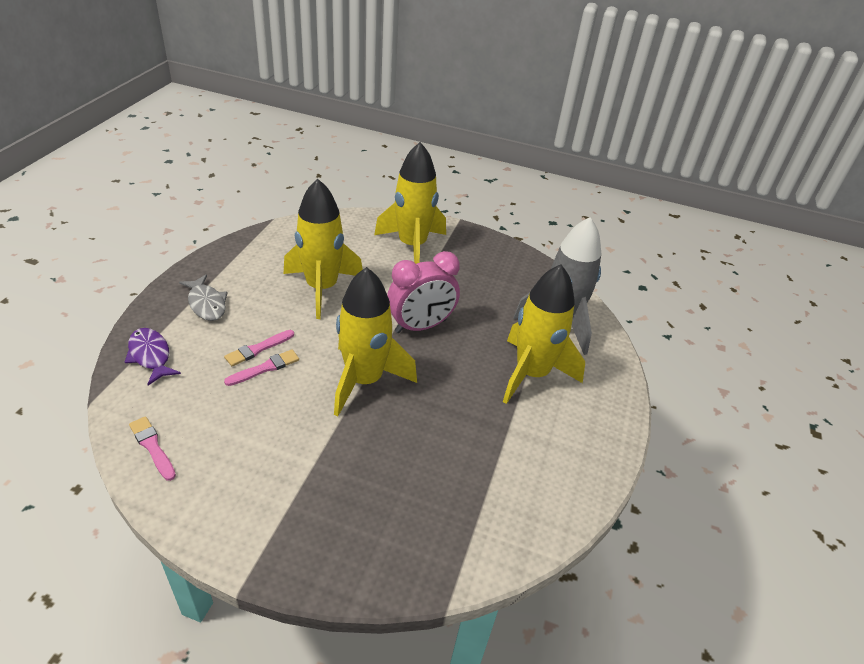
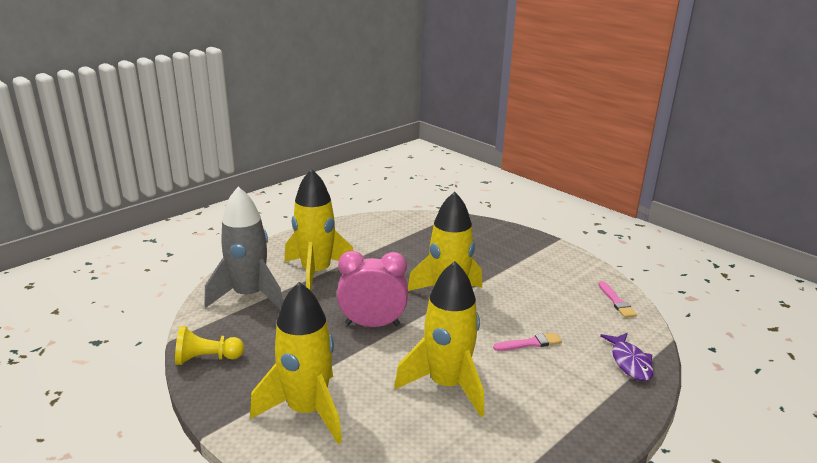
camera: 150 degrees left, 15 degrees down
(206, 304) = (577, 400): grey fish -> none
(265, 368) = (526, 328): pink brush -> none
(518, 260) = (207, 359): none -> yellow pawn

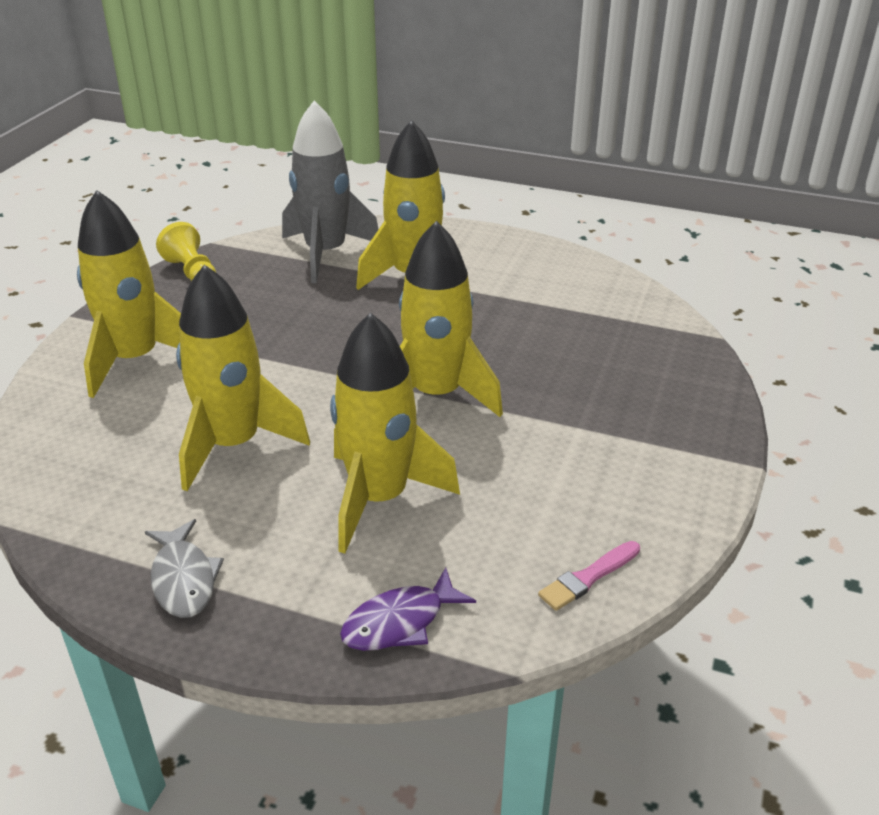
camera: 65 degrees right, 10 degrees up
(372, 324) = (329, 352): pink clock -> none
(530, 343) = (379, 498): pink brush -> yellow rocket
(569, 432) = (184, 579): none -> grey fish

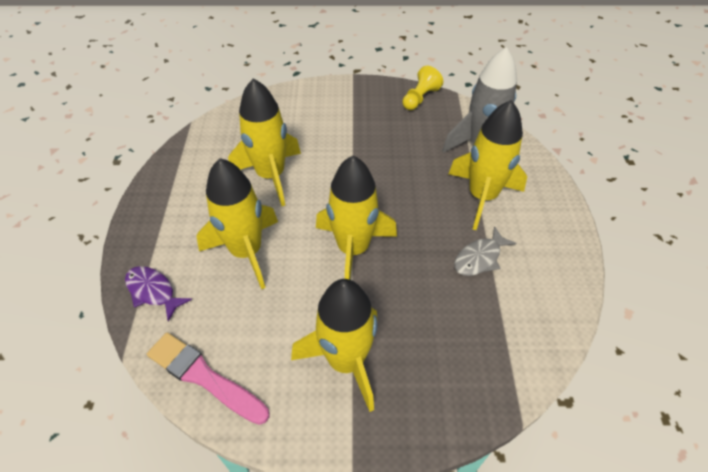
camera: 70 degrees right, 15 degrees up
(135, 359) = (326, 111): yellow rocket -> yellow rocket (346, 361)
(184, 579) = (168, 196): grey fish -> grey fish (480, 258)
(588, 577) = (204, 377): pink brush -> pink brush, size x1.77

